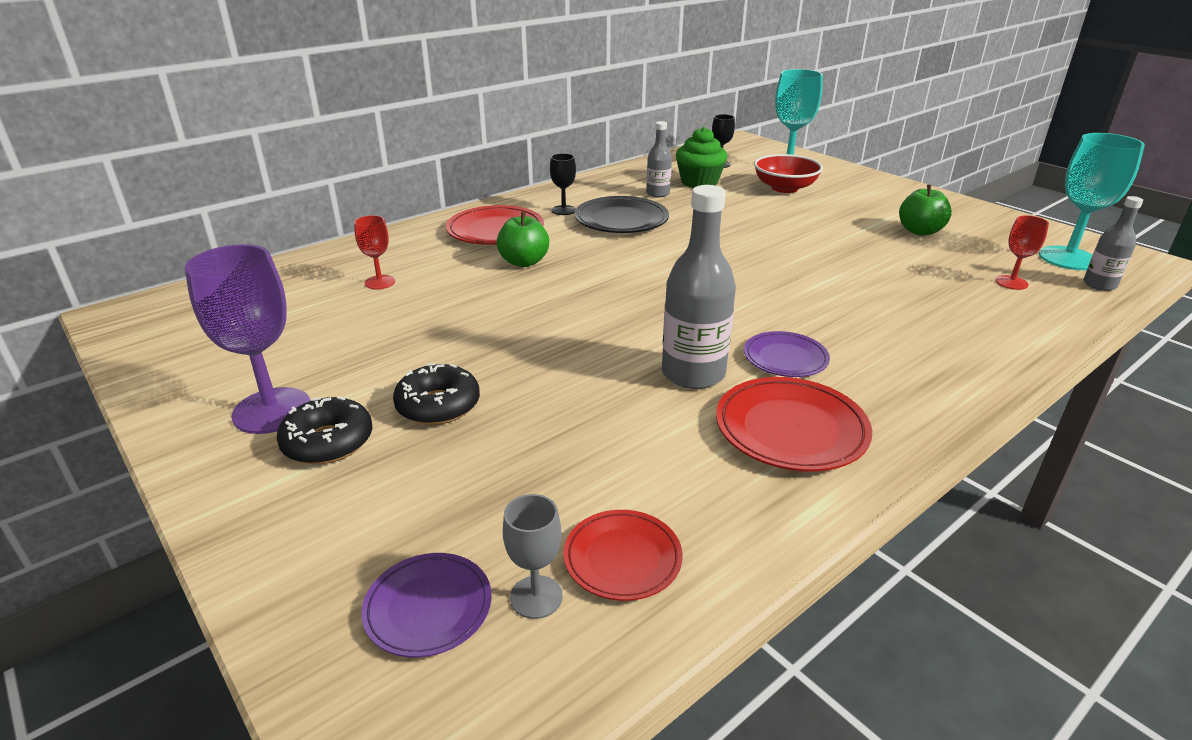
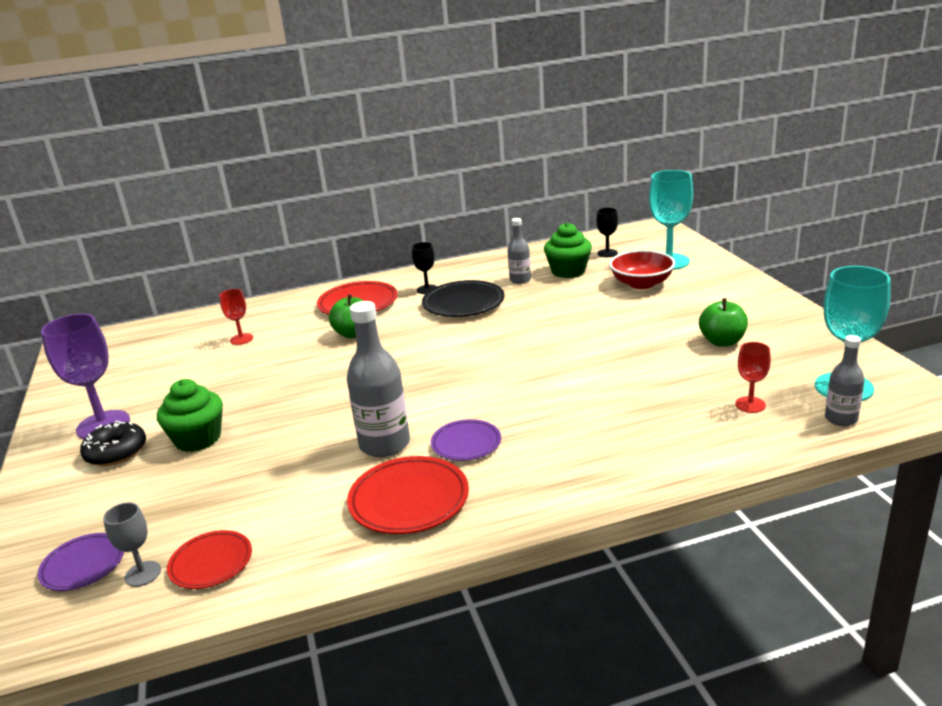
camera: 25 degrees right, 5 degrees down
(438, 405) = (198, 439): black donut -> green cupcake

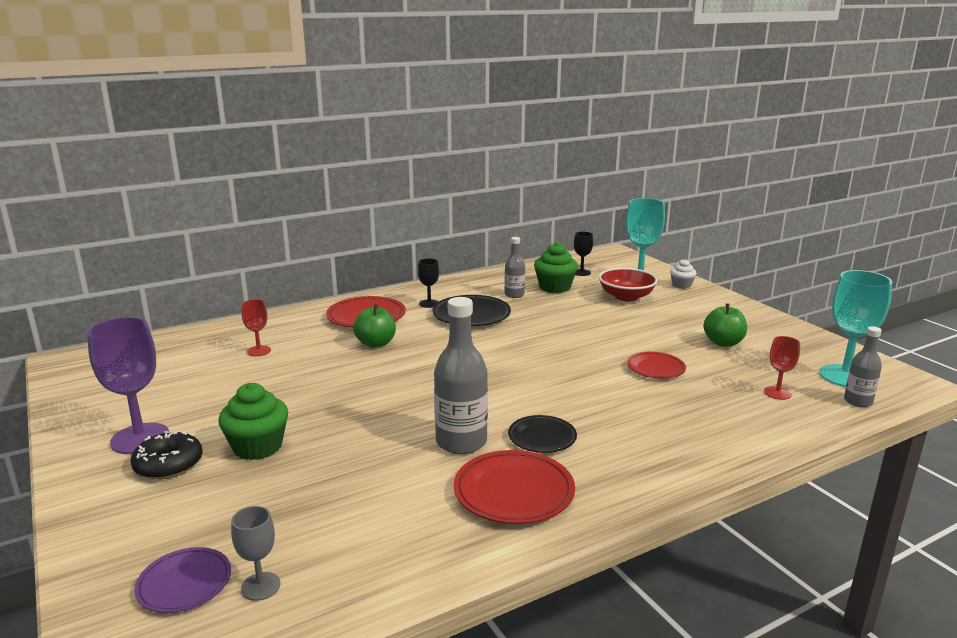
camera: 15 degrees left, 5 degrees down
(211, 563) = (334, 569): red plate -> red plate (655, 368)
(466, 444) = (542, 437): purple plate -> black plate
(713, 269) = (681, 285): none -> white cupcake

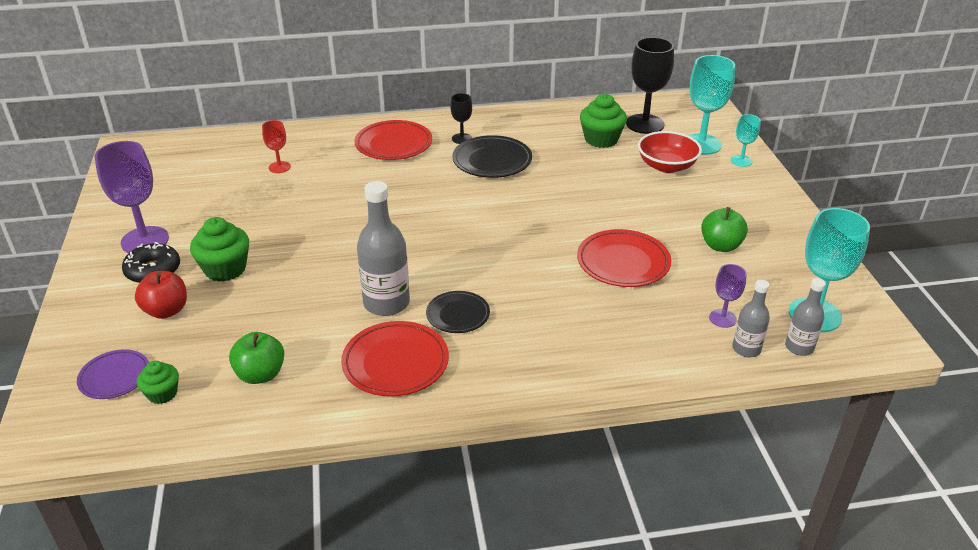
camera: 20 degrees right, 15 degrees up
(210, 500) = (166, 311): none -> red apple
(260, 586) = (162, 394): grey goblet -> green cupcake
(376, 343) = (382, 178): green apple -> green apple (260, 374)
(514, 295) = (552, 142): grey bottle -> grey bottle (746, 349)
(581, 272) = (645, 124): black goblet -> black goblet, size x1.91
(655, 368) = (623, 263): red plate -> red plate, size x1.57
(681, 285) = (741, 161): white cupcake -> turquoise goblet
(777, 393) = (722, 318): red goblet -> purple goblet

